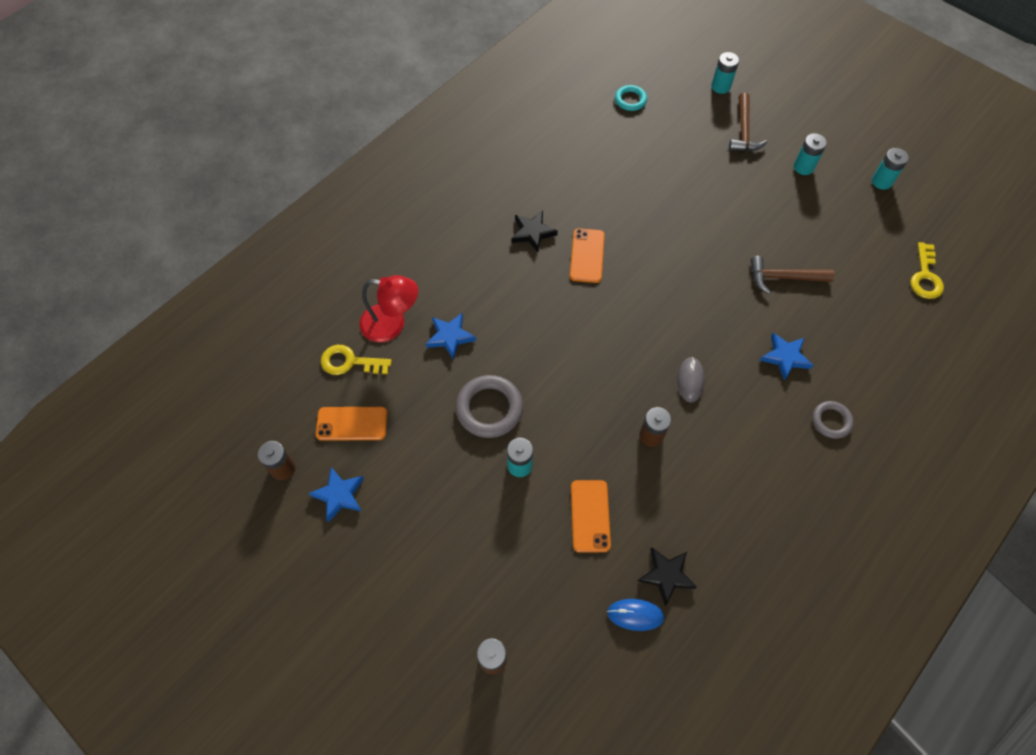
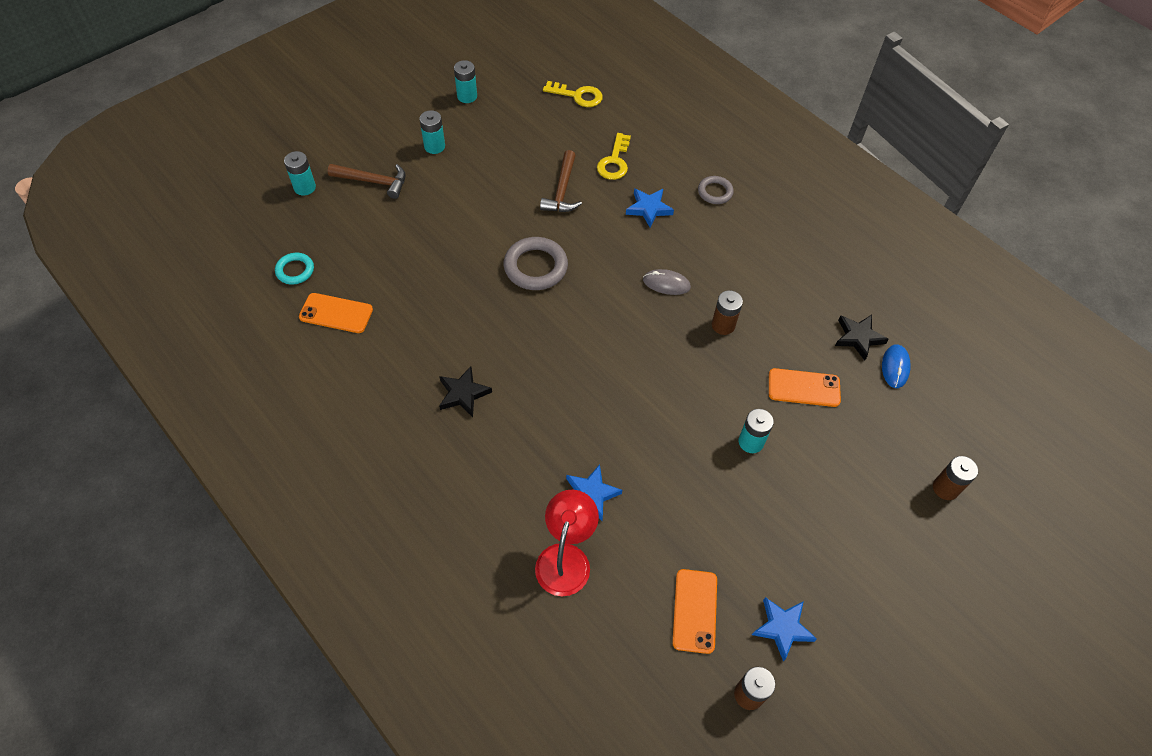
camera: 85 degrees left, 5 degrees down
(349, 362) = (612, 610): yellow key -> yellow key (614, 162)
(489, 408) = (685, 463): grey ring -> grey ring (535, 267)
(587, 256) = (505, 346): orange phone -> orange phone (336, 313)

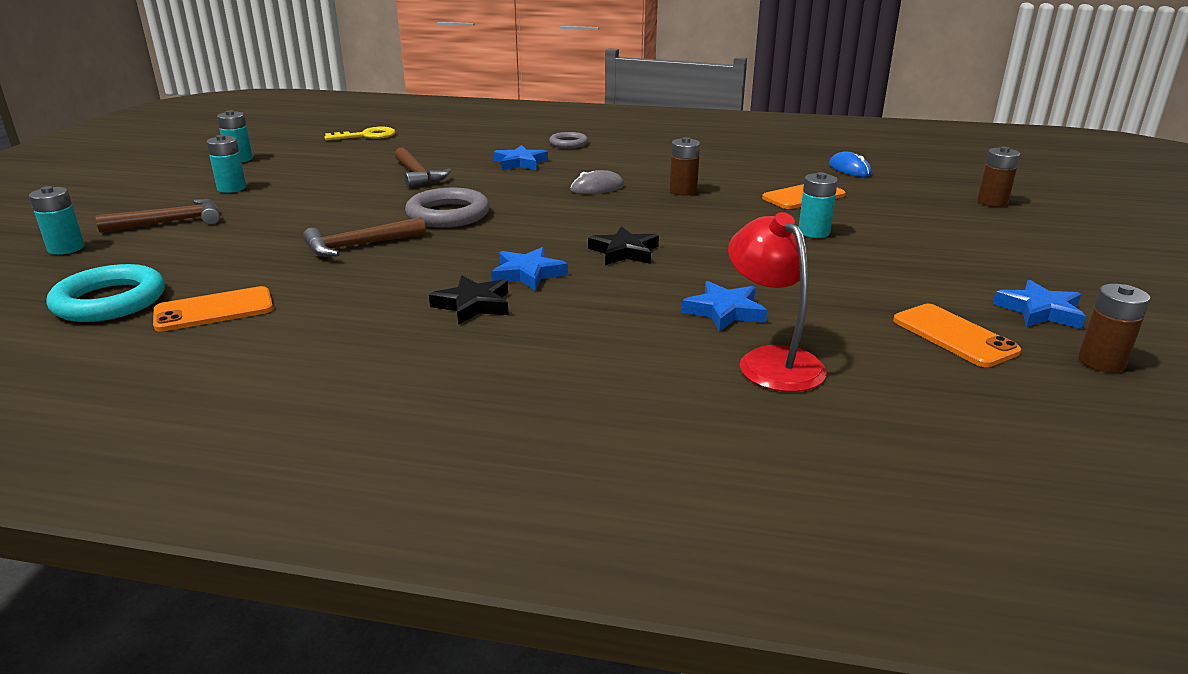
camera: 35 degrees left, 30 degrees down
(295, 270) = (110, 301): turquoise ring -> turquoise ring, size x1.69
(454, 279) = (359, 245): none -> brown hammer
(520, 377) = (528, 274): none -> blue star
(614, 162) = (451, 152): yellow key -> none
(858, 337) = (799, 166): black star -> black star (624, 252)

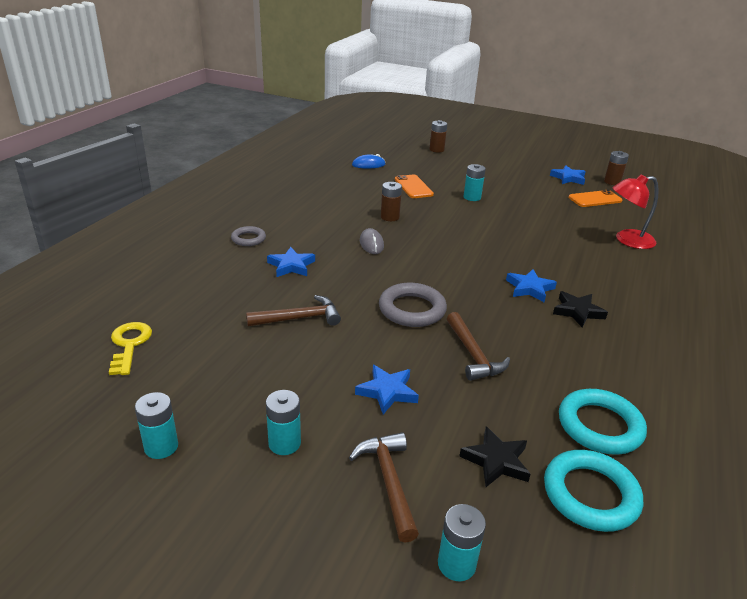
camera: 80 degrees left, 5 degrees up
(214, 310) = (600, 426): orange phone -> turquoise ring
(624, 252) = (496, 253): black star -> black star (496, 461)
(724, 311) = (577, 240): blue star -> blue star (387, 392)

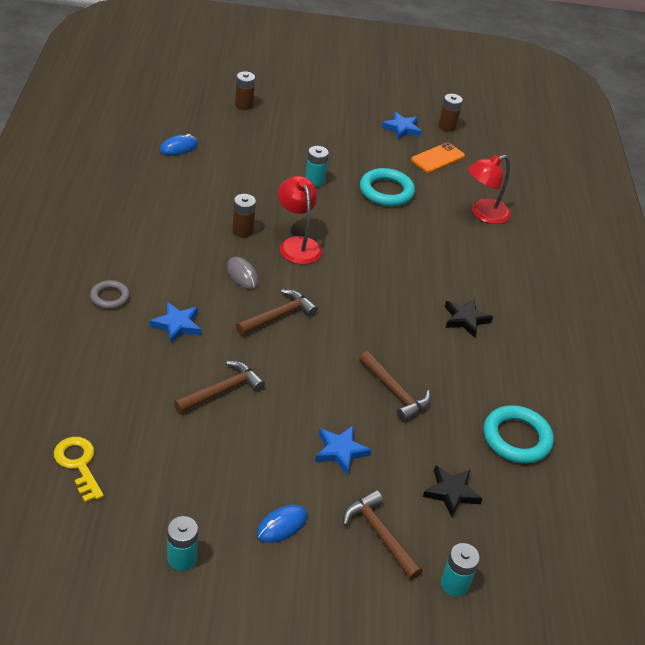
camera: 25 degrees left, 10 degrees up
(284, 443) = (282, 525): turquoise battery -> blue mouse
(387, 276) = (278, 316): none -> brown hammer
(412, 309) = (321, 353): grey ring -> none
(413, 187) = (246, 176): orange phone -> none
(433, 233) = (297, 244): none -> red lamp
(529, 288) = (415, 300): blue star -> none
(590, 494) = (526, 501): turquoise ring -> turquoise ring (386, 191)

